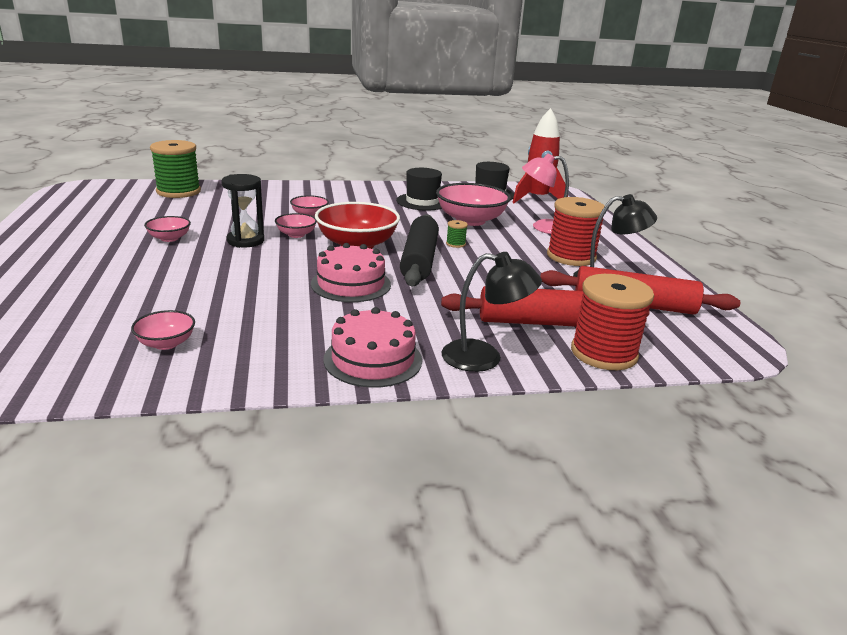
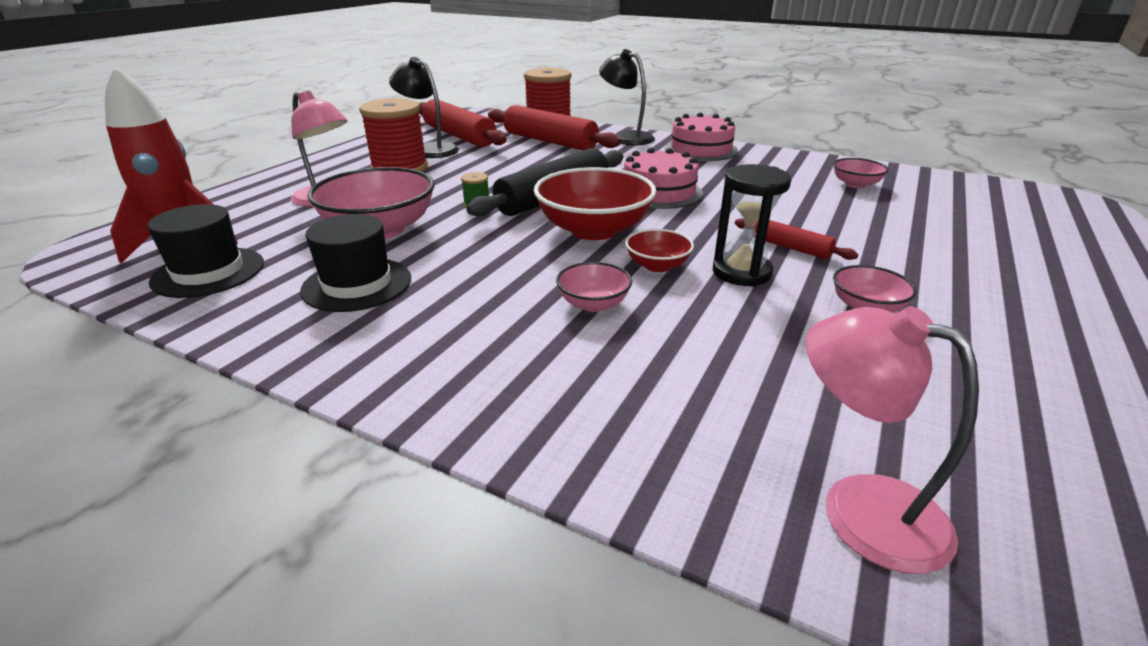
camera: 140 degrees left, 5 degrees up
(178, 191) = (859, 507): green spool -> pink lamp
(220, 261) = (790, 247): none -> red rolling pin
(296, 235) = (657, 266): pink bowl -> red bowl

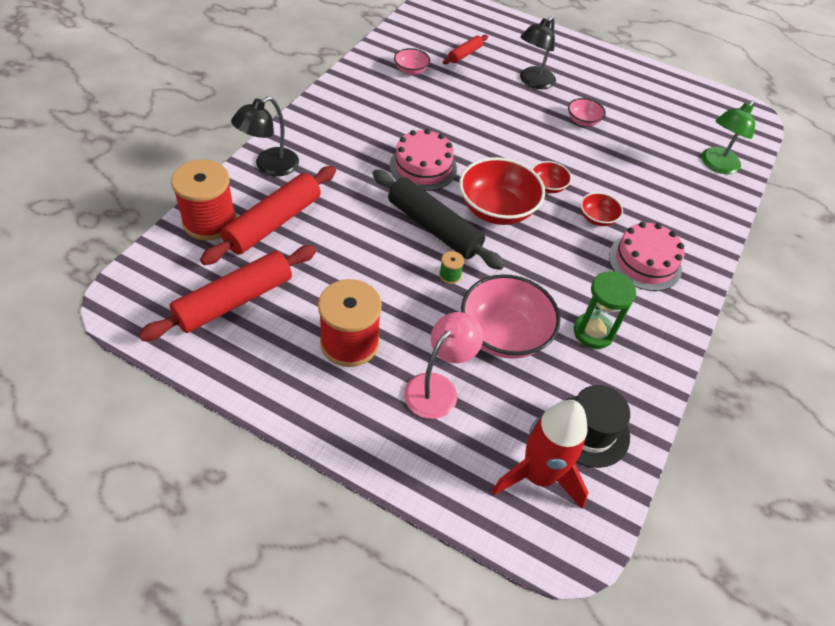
camera: 95 degrees left, 20 degrees up
(357, 284) = (593, 332): black hat -> green hourglass
(429, 149) = (285, 324): black lamp -> black lamp (533, 82)
(593, 304) = (597, 218): pink bowl -> red bowl
(701, 149) = (318, 125): pink cake -> pink cake (645, 262)
(741, 272) = (551, 154): black hourglass -> none
(790, 247) = (517, 127): red rolling pin -> red rolling pin (465, 54)
(859, 507) = (716, 165): pink lamp -> green lamp

